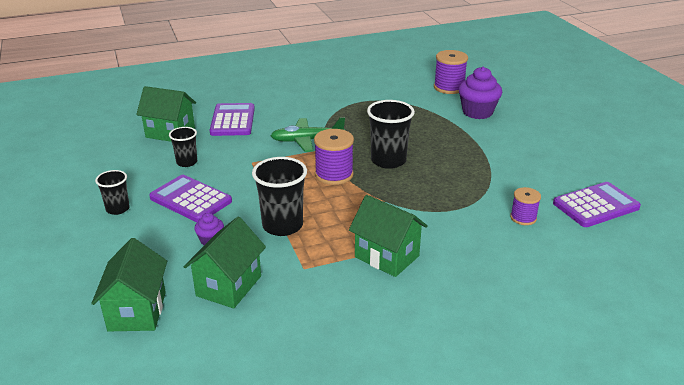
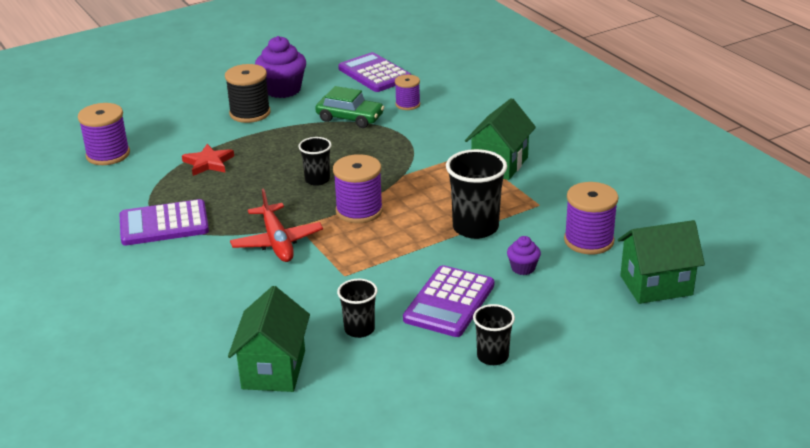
camera: 100 degrees left, 0 degrees up
(229, 286) = (589, 240): green house -> purple spool
(232, 120) = (225, 317): purple calculator -> purple calculator (164, 224)
(307, 140) = (277, 241): green plane -> red plane
(388, 160) = (317, 180): black cup -> black cup, size x0.59
(428, 120) = (208, 163): none -> red star
(477, 112) = (183, 133): purple cupcake -> purple cupcake (283, 90)
(495, 183) = (350, 118): none -> green car
(509, 138) = (250, 113): none -> black spool

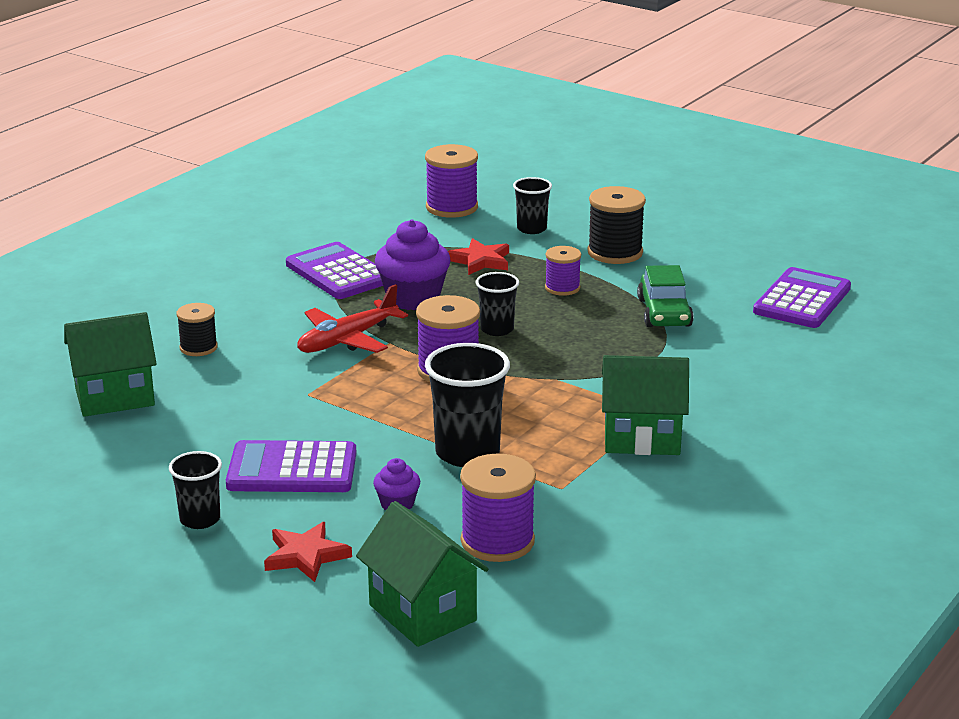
camera: 65 degrees right, 5 degrees down
(226, 312) = (198, 347): none -> black spool
(283, 90) = (693, 256): purple cupcake -> purple cupcake (413, 298)
(359, 329) = (209, 427): black cup -> black cup (531, 229)
(407, 104) = (741, 341): purple spool -> purple spool (562, 288)
(567, 318) = (305, 556): none -> red star

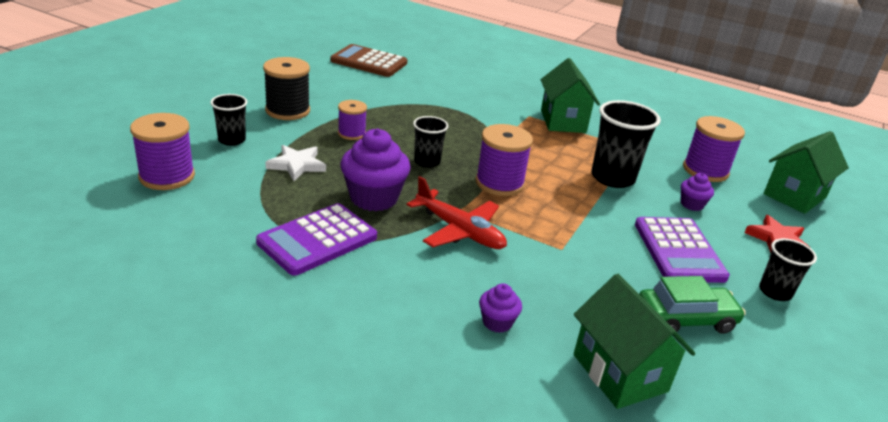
camera: 100 degrees left, 5 degrees up
(198, 347) = (497, 322): black spool -> purple cupcake
(480, 261) = (297, 165): red star -> white star
(664, 313) = (391, 102): green car -> green car (685, 319)
(802, 300) = (369, 62): purple calculator -> brown calculator

